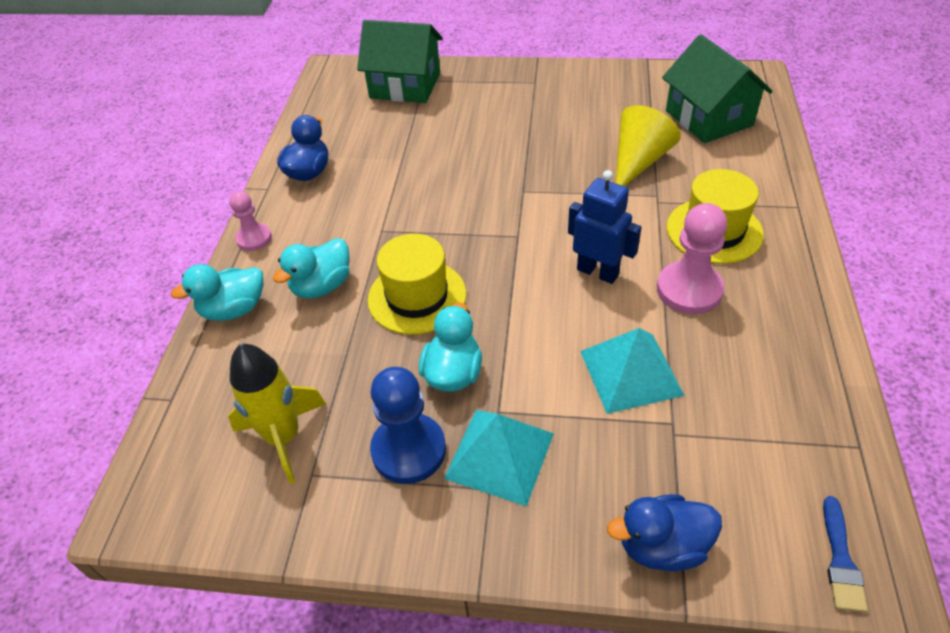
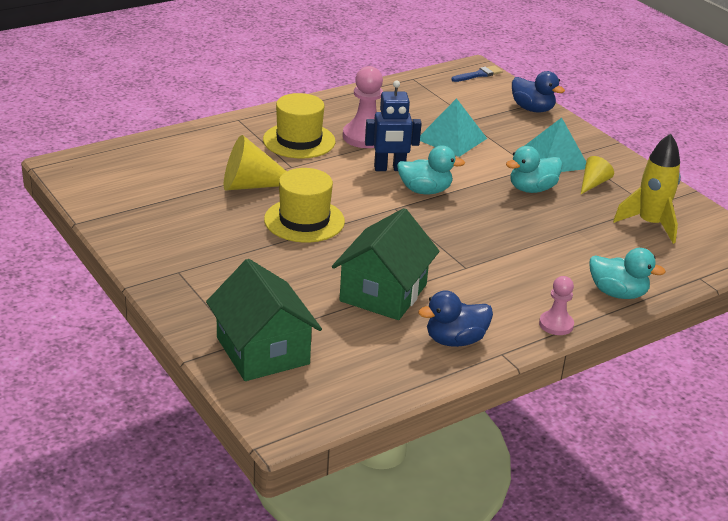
camera: 135 degrees left, 15 degrees down
(322, 286) = (547, 266): turquoise duck -> turquoise duck (425, 191)
(409, 450) = (593, 183): blue pawn -> yellow cone
(417, 297) = (500, 224): yellow hat -> yellow hat (304, 220)
(598, 272) = (389, 169): blue robot -> blue robot turned 90 degrees counterclockwise
(708, 118) = (157, 171): green house -> green house (383, 293)

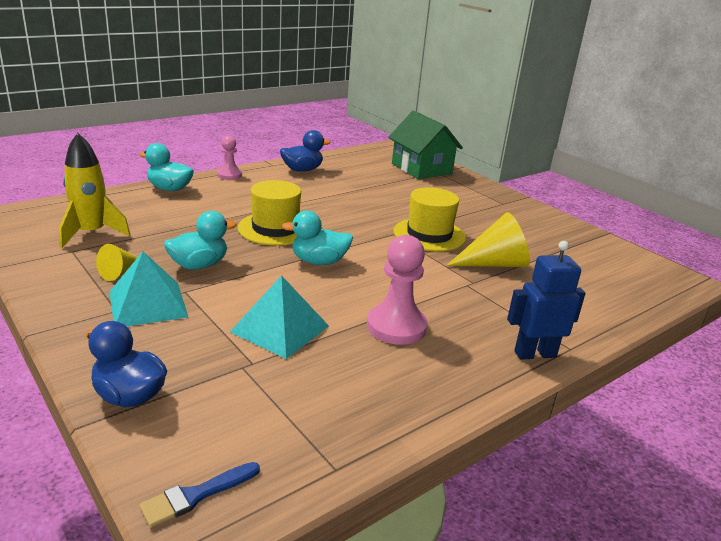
camera: 175 degrees right, 5 degrees down
(299, 141) = (476, 317): yellow hat -> yellow hat (275, 228)
(383, 293) = (352, 191): green house -> none
(389, 169) = (359, 284): blue robot -> blue robot (534, 354)

